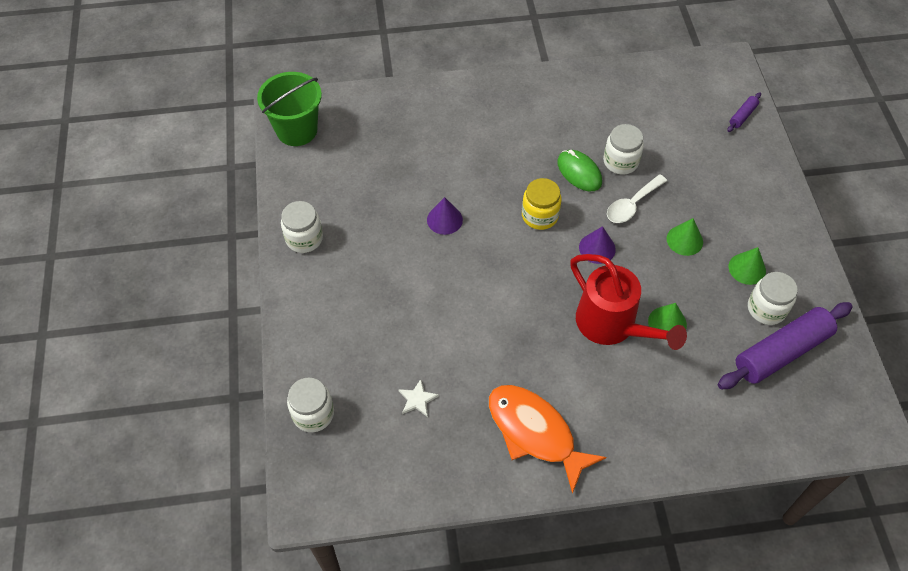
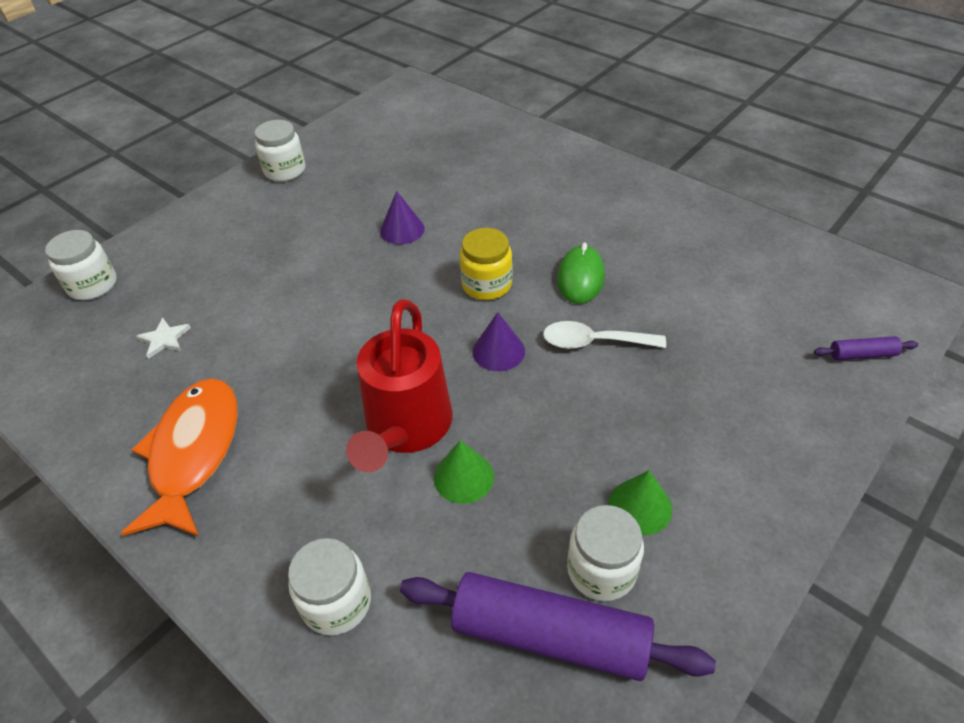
camera: 50 degrees right, 10 degrees down
(297, 130) = (395, 103): green bucket -> none
(620, 162) = (639, 298): white jar -> white jar (336, 602)
(684, 240) = (604, 417): green cone -> none

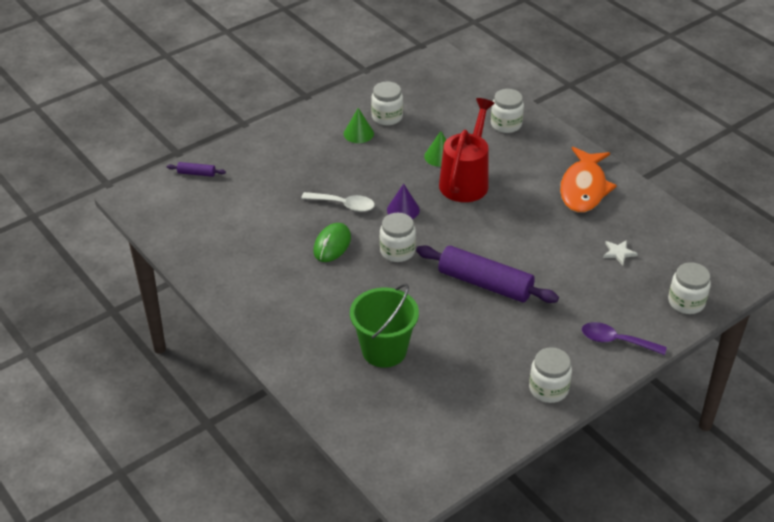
camera: 170 degrees left, 5 degrees down
(199, 226) = (616, 341): none -> purple spoon
(402, 229) = (449, 306): purple cone -> none
(467, 175) = (384, 350): none -> green bucket
(487, 285) = (397, 251): yellow jar -> white jar
(550, 636) = (417, 103): purple rolling pin -> purple rolling pin (485, 284)

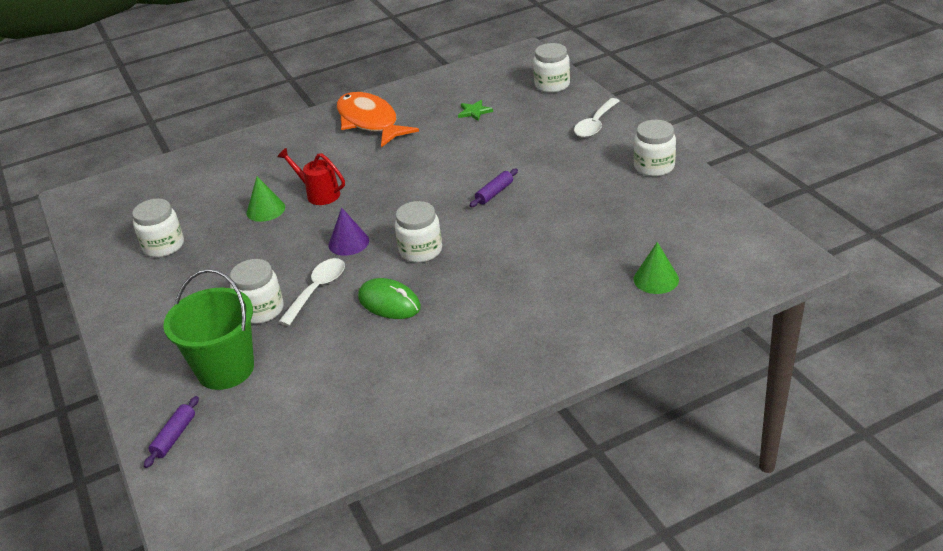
camera: 75 degrees left, 5 degrees down
(358, 133) = (181, 271): green cone -> green cone (656, 279)
(384, 350) = (583, 269): green bucket -> green bucket (225, 369)
(466, 180) = (318, 194): red watering can -> red watering can, size x0.56
(485, 284) = (494, 193): purple rolling pin -> purple rolling pin, size x0.44
(506, 124) = (236, 160): white jar -> white jar (261, 310)
(584, 188) = (370, 122): orange fish -> orange fish turned 150 degrees counterclockwise
(616, 341) = (595, 124): purple spoon -> white spoon
(619, 253) = (474, 112): white star -> green star

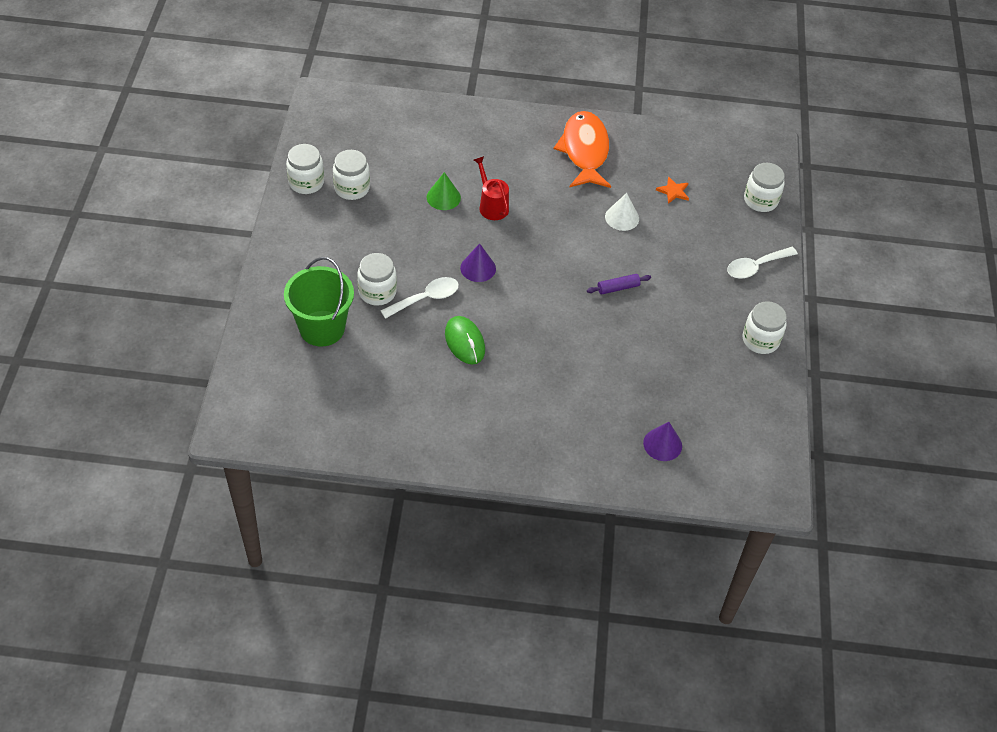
camera: 25 degrees right, 15 degrees up
(174, 437) = (258, 362): purple rolling pin -> none
(421, 251) = (521, 309): white jar -> white jar (306, 182)
(448, 147) = (622, 217): none -> white cone
(474, 112) = (673, 191): green star -> orange star
(656, 279) = (662, 444): green cone -> purple cone

